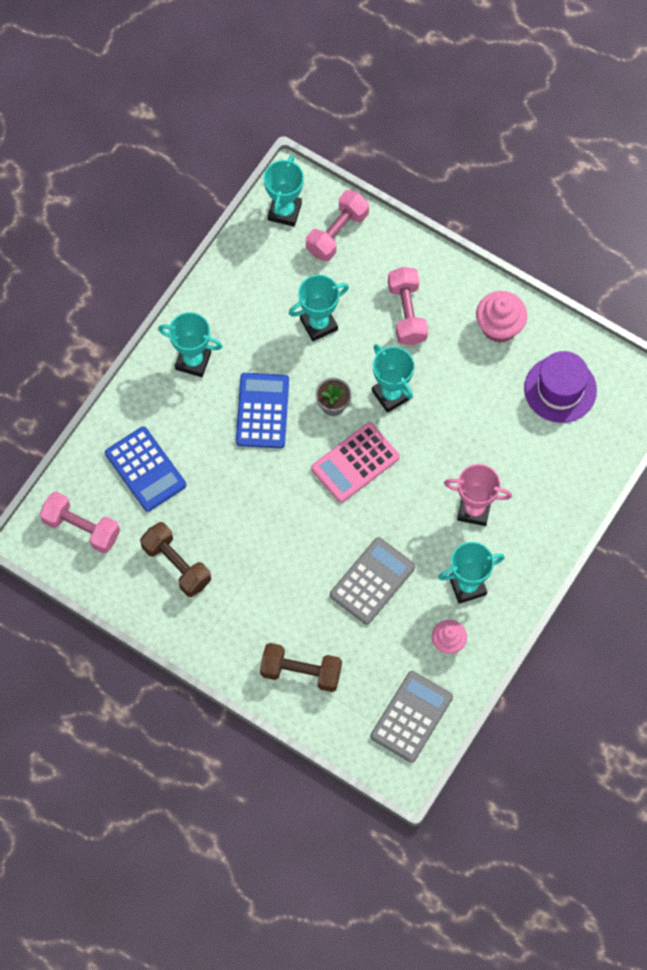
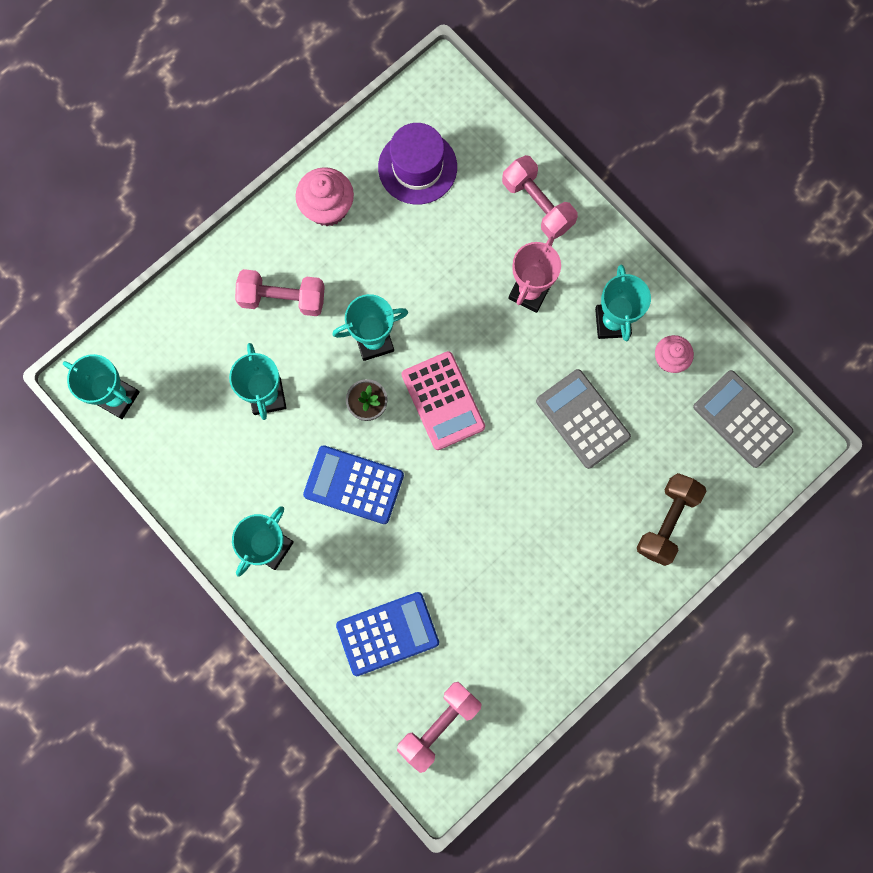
camera: 75 degrees left, 10 degrees up
(176, 565) = (511, 626): brown dumbbell -> none
(337, 233) = (163, 347): pink dumbbell -> pink dumbbell (537, 204)

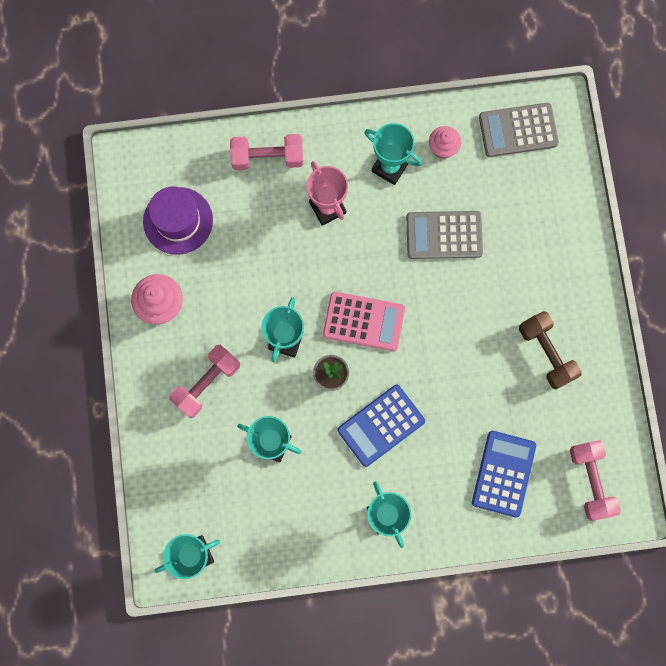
camera: 55 degrees left, 0 degrees up
(667, 521) = (554, 229): brown dumbbell -> brown dumbbell (546, 353)

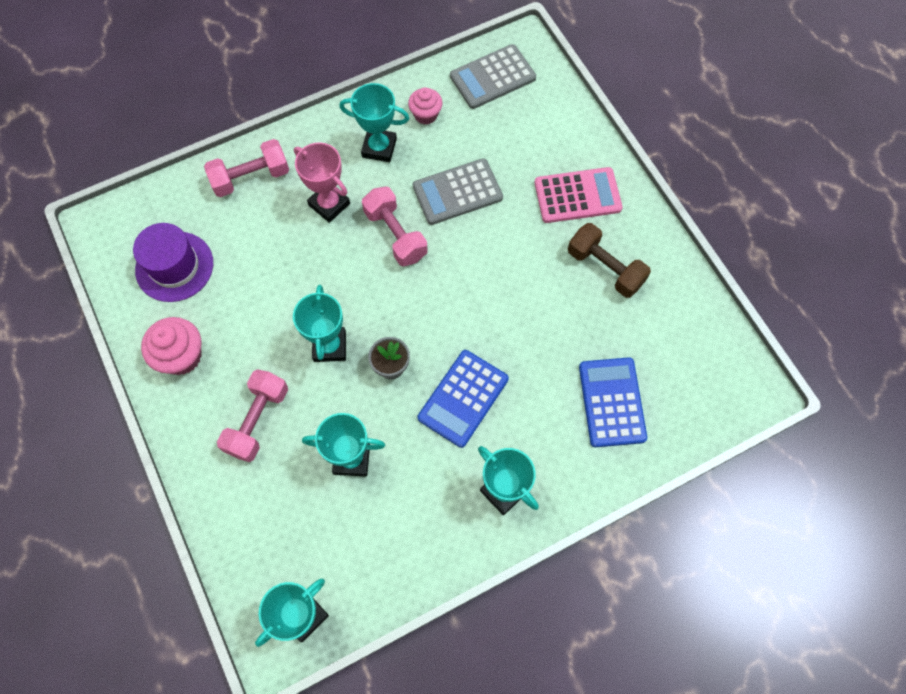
camera: 20 degrees left, 10 degrees down
(364, 321) = (406, 300): pink calculator -> pink calculator (577, 196)
(590, 481) = (704, 378): pink dumbbell -> pink dumbbell (395, 235)

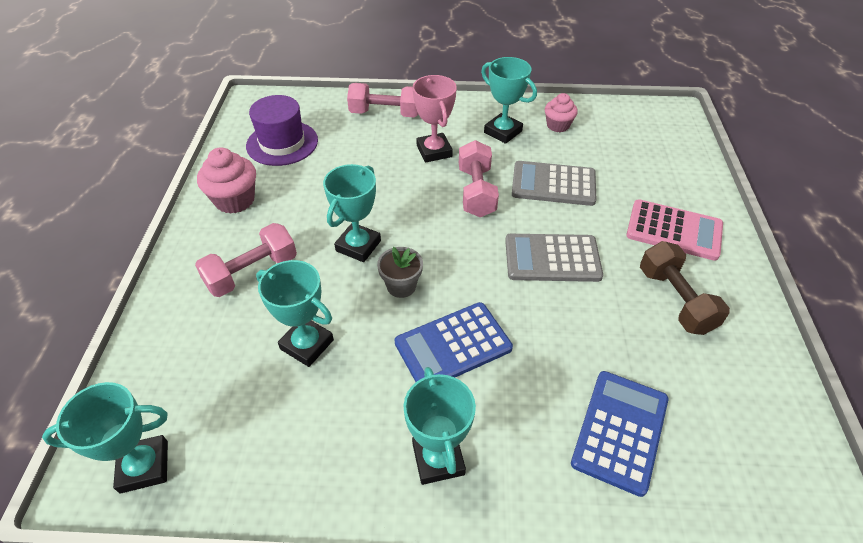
camera: 30 degrees right, 20 degrees down
(492, 77) = (634, 122): grey calculator -> grey calculator (552, 258)

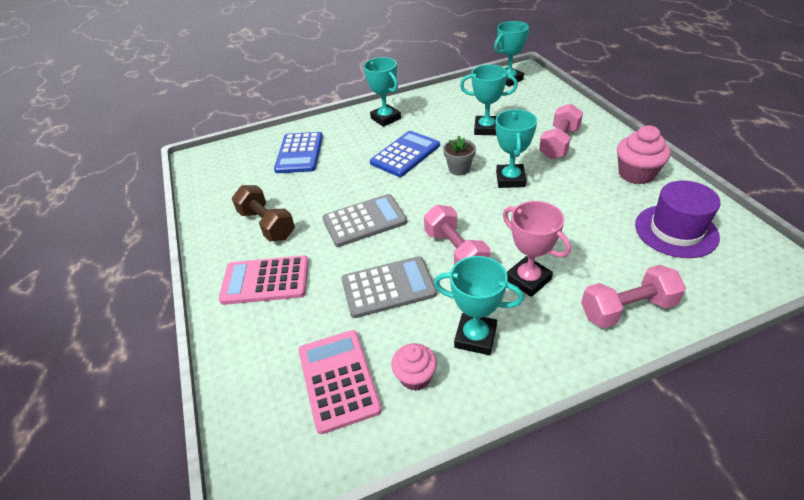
camera: 160 degrees right, 5 degrees down
(613, 140) = (338, 379): none -> pink calculator

